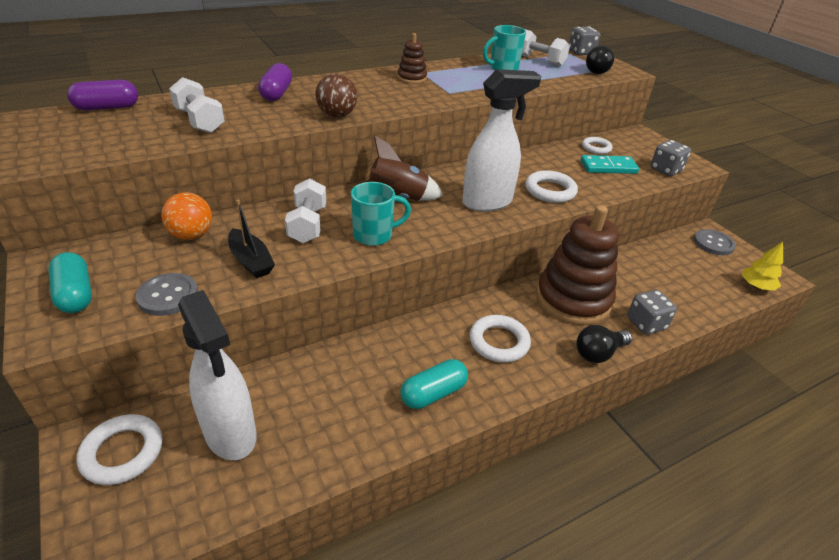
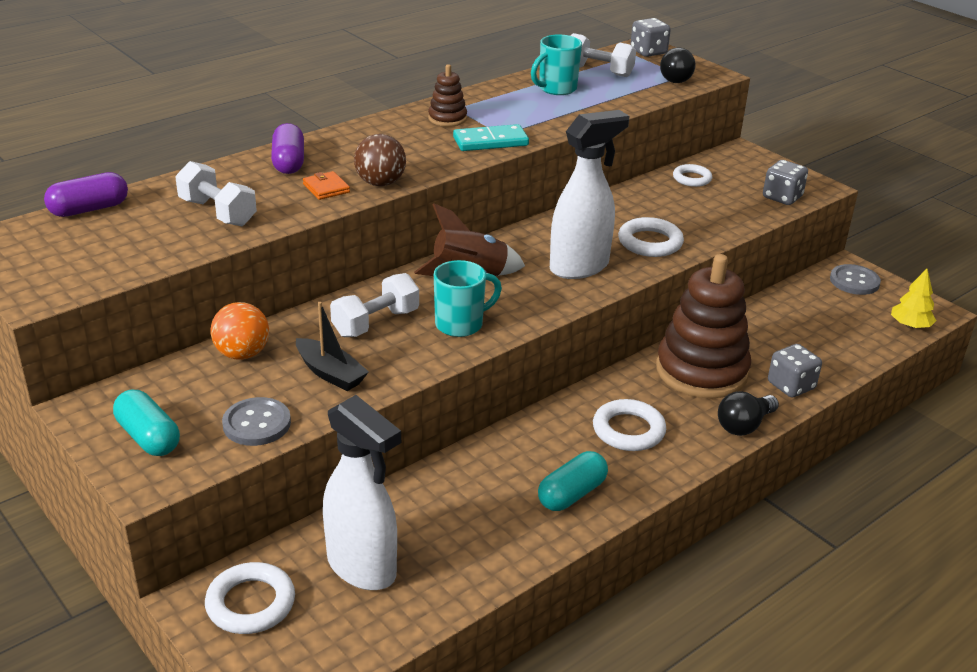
camera: 10 degrees left, 5 degrees down
(293, 114) = (326, 188): none -> orange wallet
(307, 225) = (375, 323): white dumbbell -> white dumbbell turned 60 degrees clockwise
(608, 167) = (712, 202): turquoise domino -> turquoise domino (490, 141)

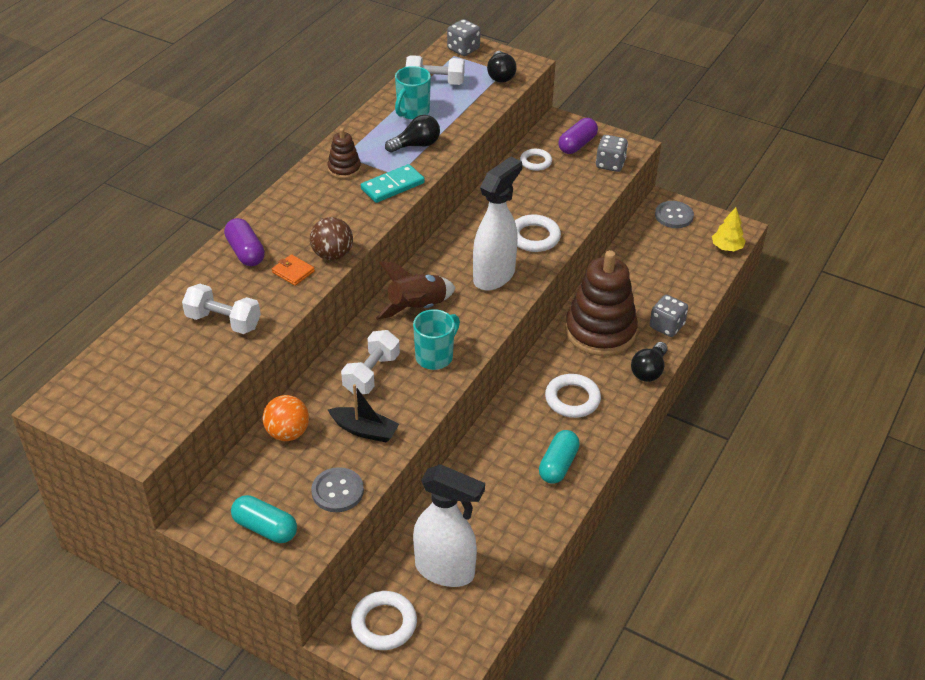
camera: 20 degrees left, 10 degrees up
(89, 209) = (116, 348): purple capsule -> purple capsule (577, 145)
(541, 115) = (416, 145): none -> black light bulb

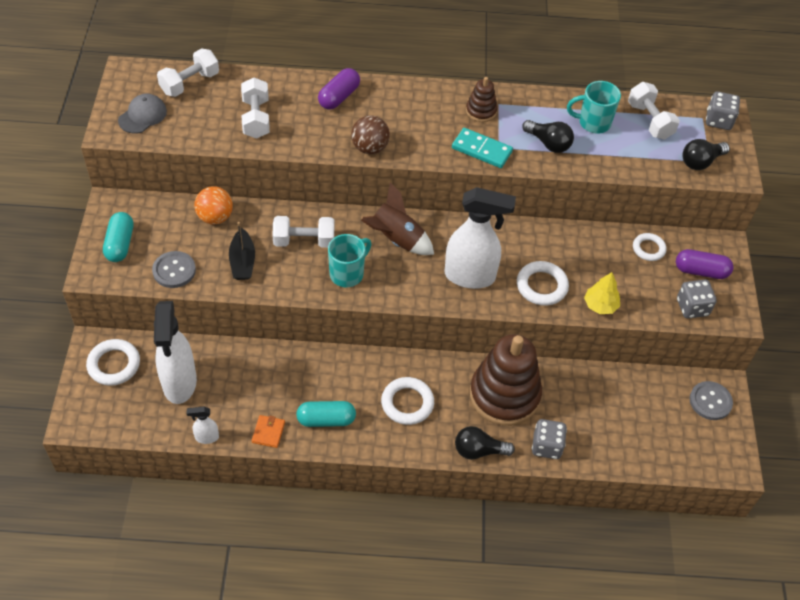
camera: 60 degrees right, 10 degrees up
(124, 357) = (190, 83): none -> white dumbbell
(140, 411) = (142, 116): none -> grey cap
(293, 272) = (334, 133): orange wallet -> orange wallet (268, 432)
(435, 356) = (347, 274): turquoise mug -> turquoise mug turned 60 degrees counterclockwise
(527, 569) = (206, 437): none -> white spray bottle
(727, 247) = (697, 463): yellow tree -> yellow tree (600, 305)

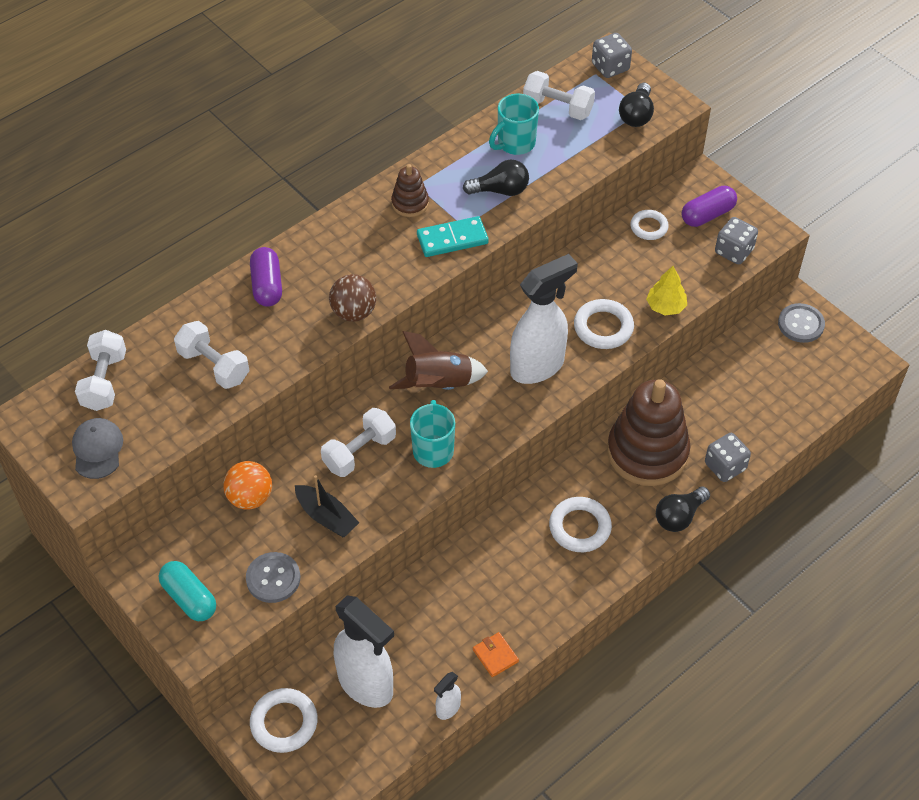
camera: 40 degrees left, 0 degrees up
(326, 419) = (530, 601): turquoise capsule -> none

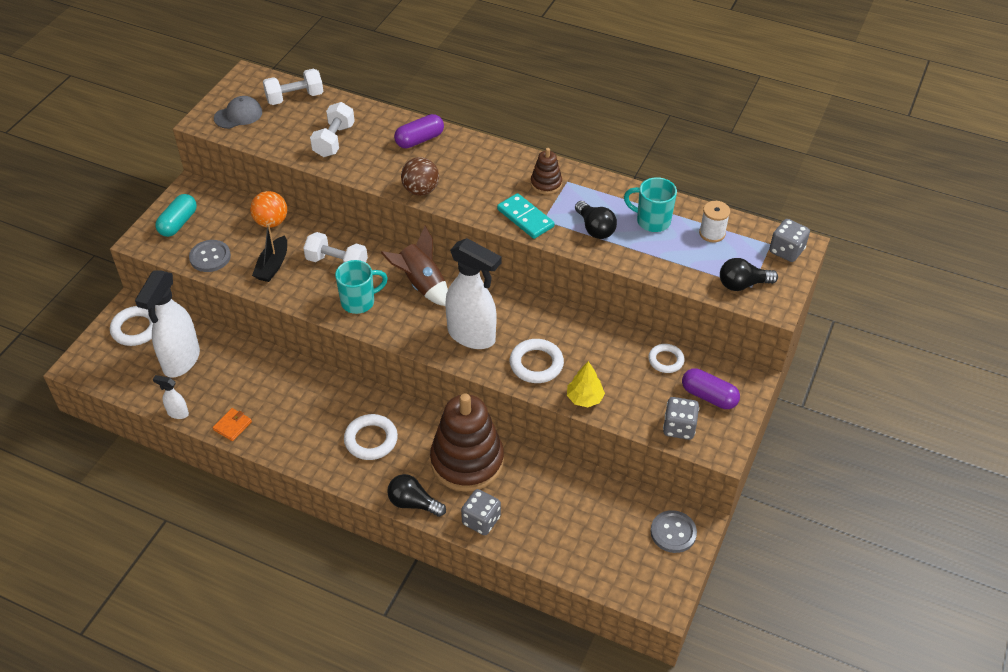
camera: 65 degrees right, 5 degrees down
(557, 107) = (712, 233): white dumbbell -> white spool

